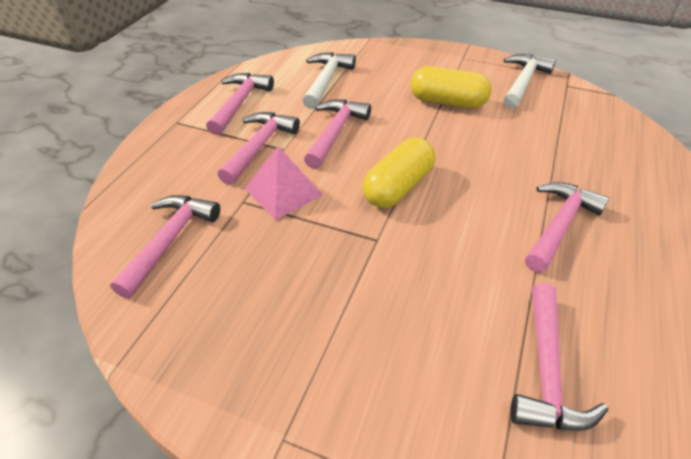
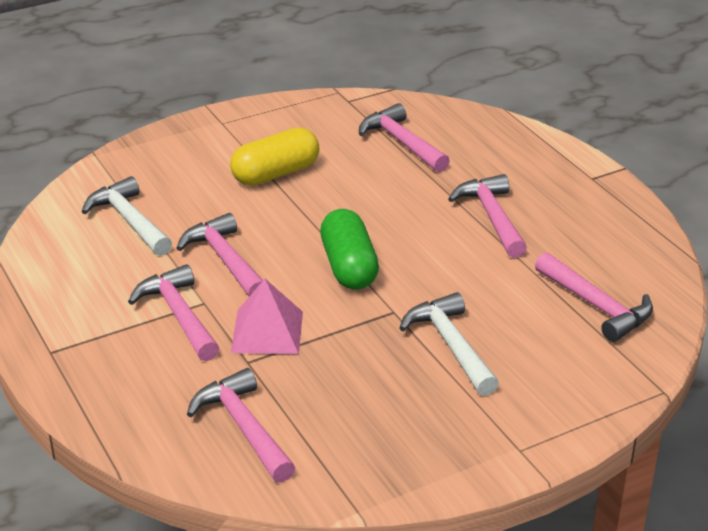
camera: 50 degrees left, 10 degrees down
(239, 103) = (82, 295): pink hammer -> pink hammer (402, 143)
(398, 187) = (349, 266): yellow capsule -> green capsule
(523, 82) = (309, 117): white hammer -> white hammer (451, 345)

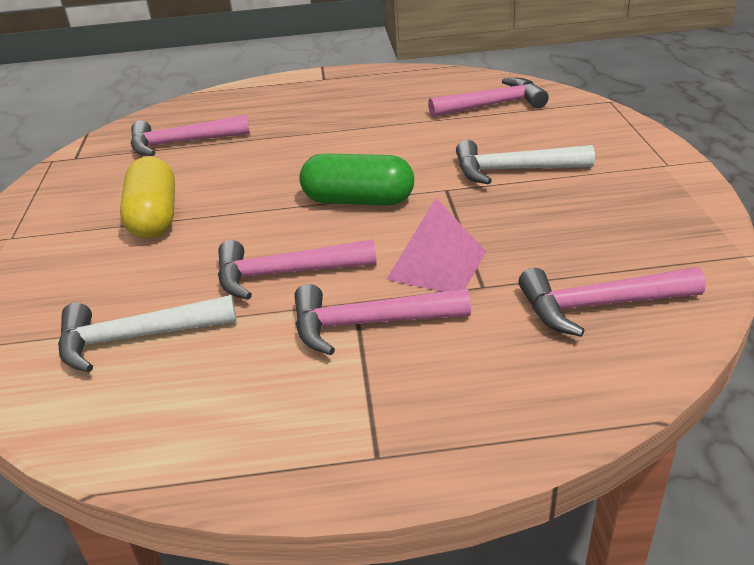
camera: 65 degrees left, 0 degrees up
(492, 217) = (340, 123): pink hammer -> none

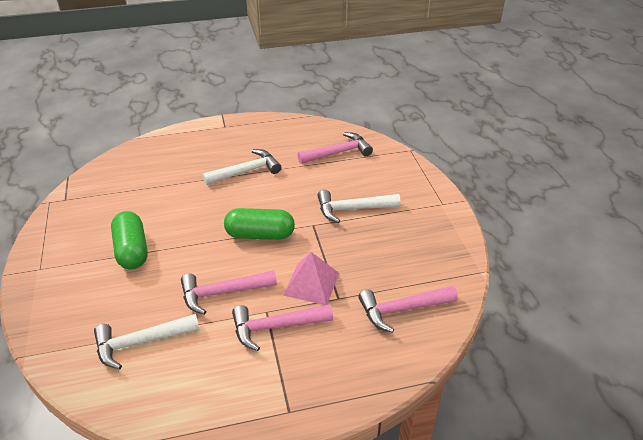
camera: 10 degrees left, 5 degrees up
(154, 217) = (132, 250): yellow capsule -> green capsule
(182, 143) = (137, 186): pink hammer -> none
(347, 126) = (246, 171): none -> white hammer

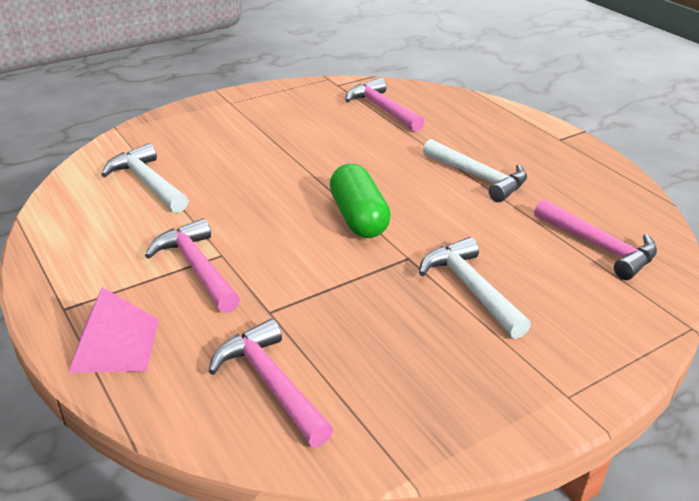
camera: 70 degrees right, 5 degrees down
(132, 250) = (281, 141): green capsule -> none
(222, 293) = (240, 215): pink hammer -> pink hammer (382, 109)
(311, 284) = (286, 281): pink pyramid -> pink pyramid (115, 345)

